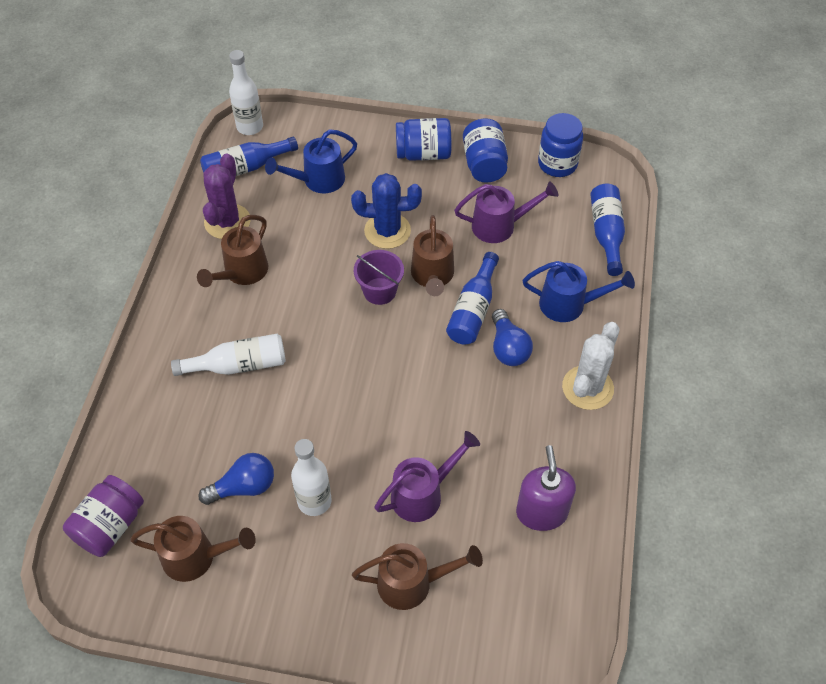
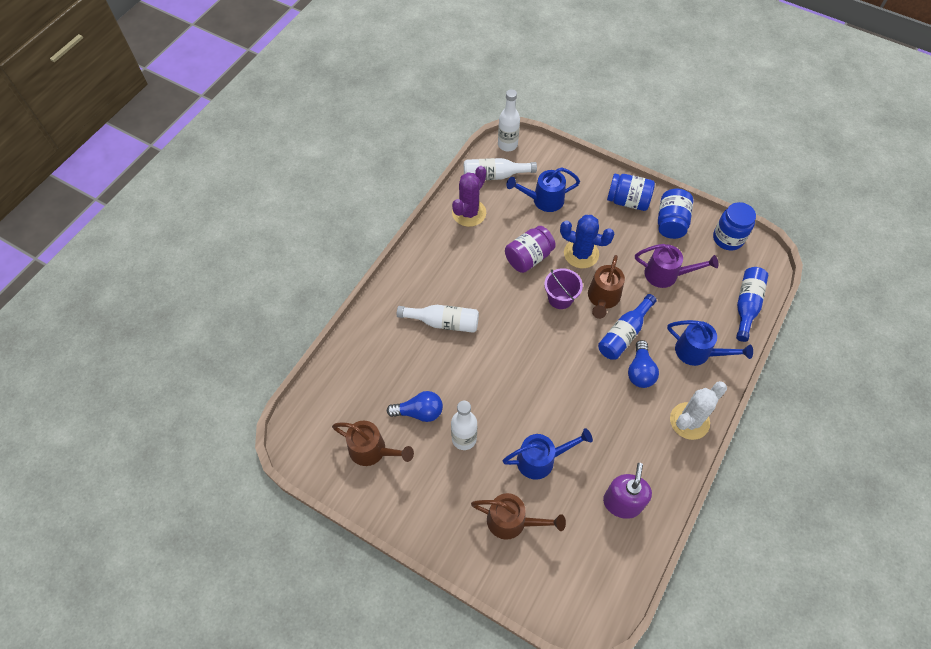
camera: 20 degrees right, 5 degrees up
(110, 526) = (323, 409): purple jar -> purple jar (528, 258)
(242, 273) = (467, 254): brown watering can -> none
(245, 168) = (494, 175): blue bottle -> white bottle
(423, 494) = (541, 459): purple watering can -> blue watering can

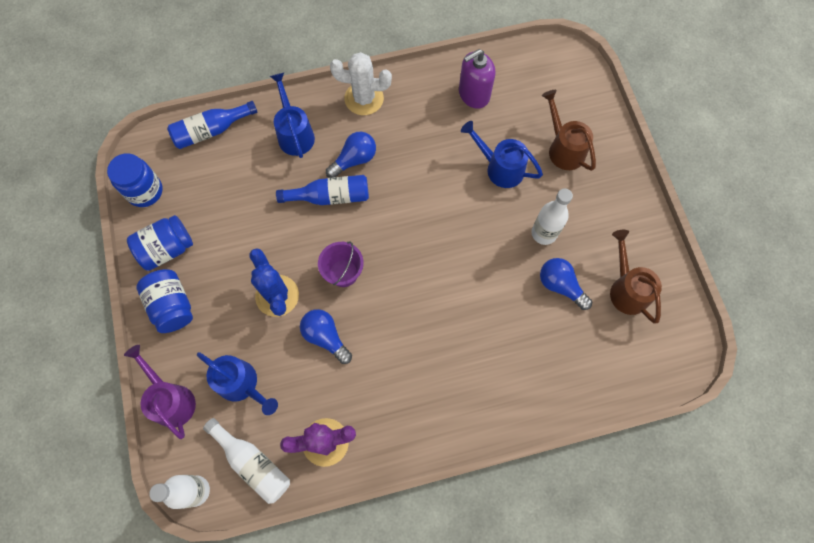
camera: 135 degrees left, 10 degrees up
(443, 322) = (466, 346): white bottle -> none
(528, 258) = (325, 337): purple jar -> blue light bulb
(602, 299) = (310, 239): brown watering can -> none
(666, 275) = (234, 210): purple watering can -> purple watering can (171, 399)

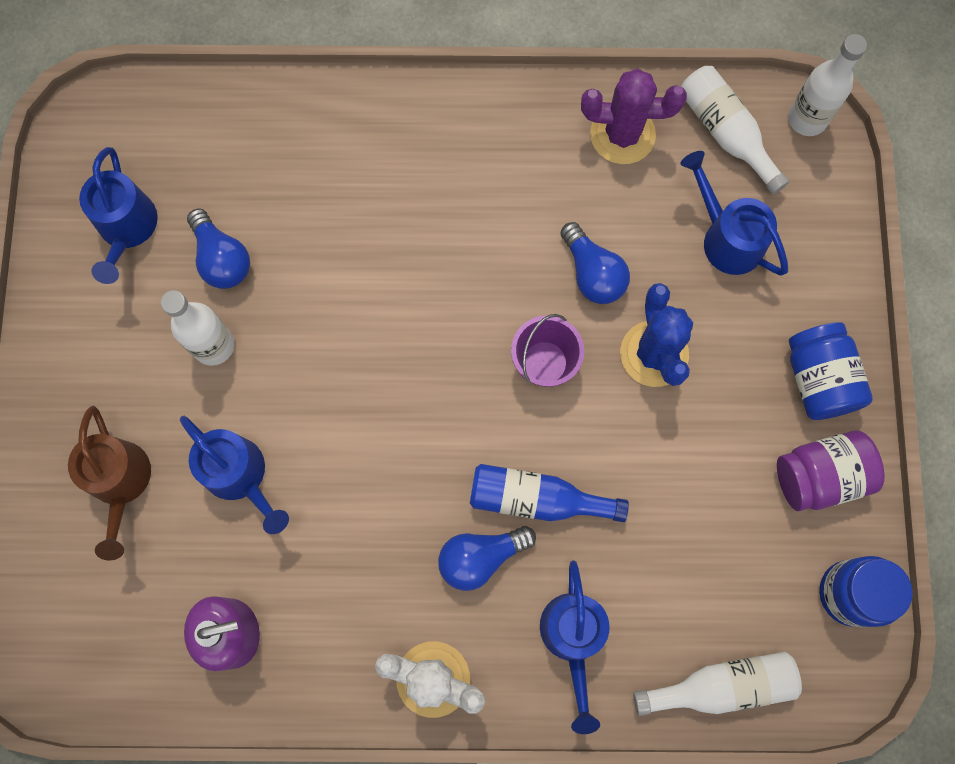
camera: 165 degrees left, 5 degrees up
(167, 249) = (819, 476): blue jar -> purple jar
(171, 399) = (830, 243): purple watering can -> none
(211, 131) = (721, 685): blue bottle -> white bottle
(626, 289) = (127, 229): brown watering can -> blue watering can

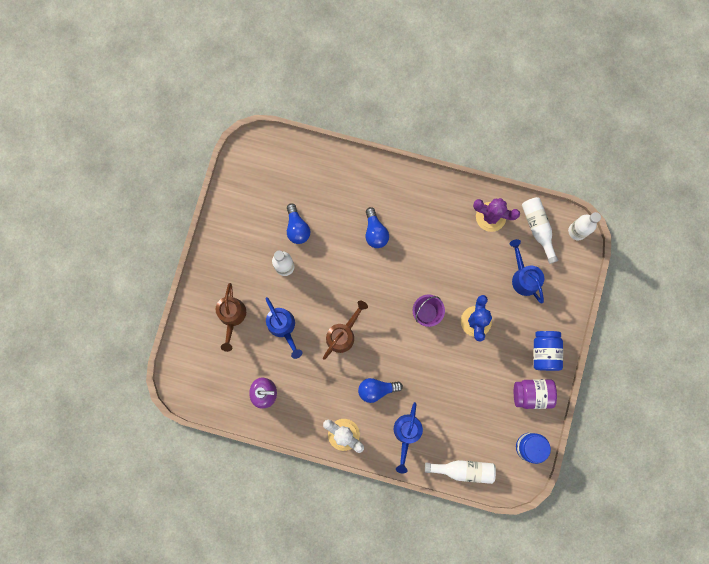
camera: 15 degrees right, 5 degrees up
(127, 229) = (258, 203): blue watering can -> none
(376, 456) = (343, 334): none -> brown watering can
(537, 499) = (407, 371): blue bottle -> none
(592, 273) = (459, 278): blue light bulb -> blue light bulb (375, 232)

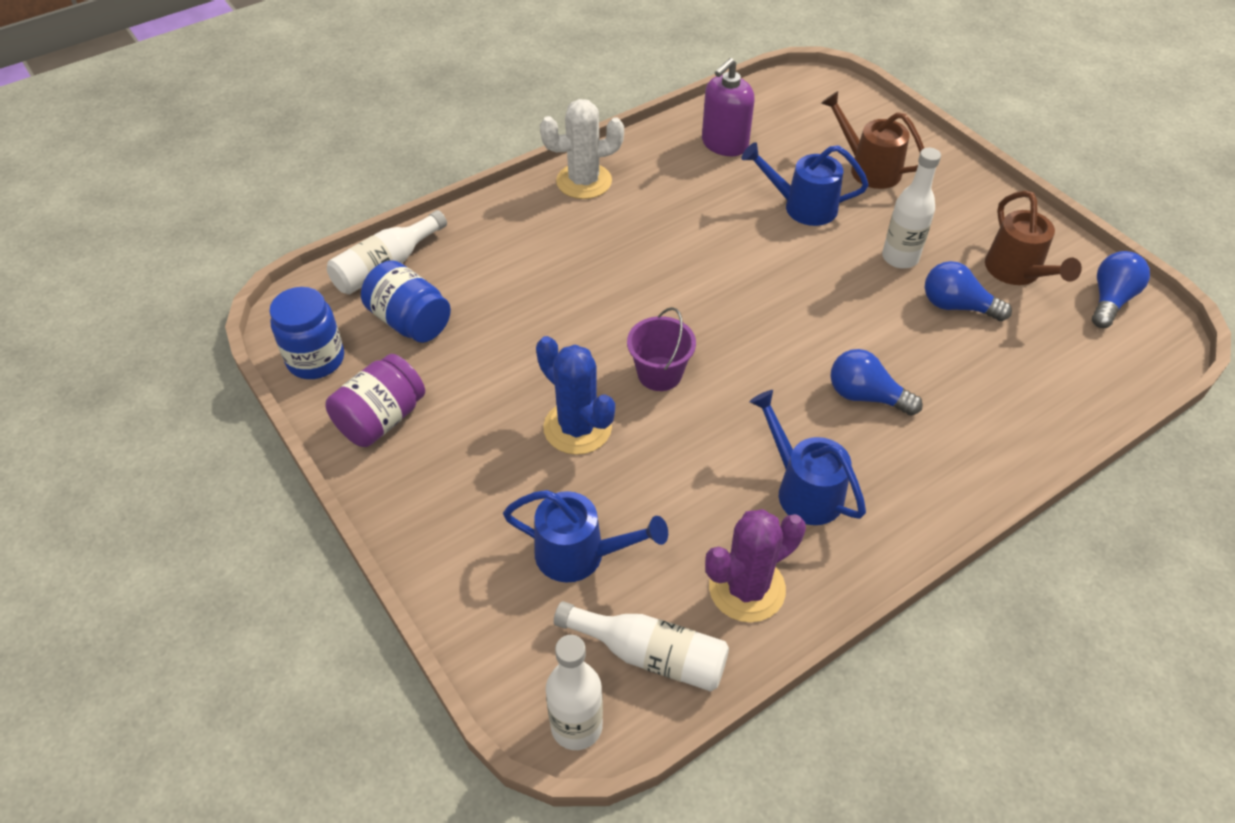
camera: 130 degrees right, 30 degrees down
(343, 334) = (727, 259): brown watering can -> brown watering can (1017, 272)
(376, 389) = (606, 247): blue light bulb -> blue light bulb (1110, 300)
(406, 434) = (508, 239): blue watering can -> blue watering can (803, 489)
(545, 352) = (421, 487): blue jar -> blue jar (410, 321)

